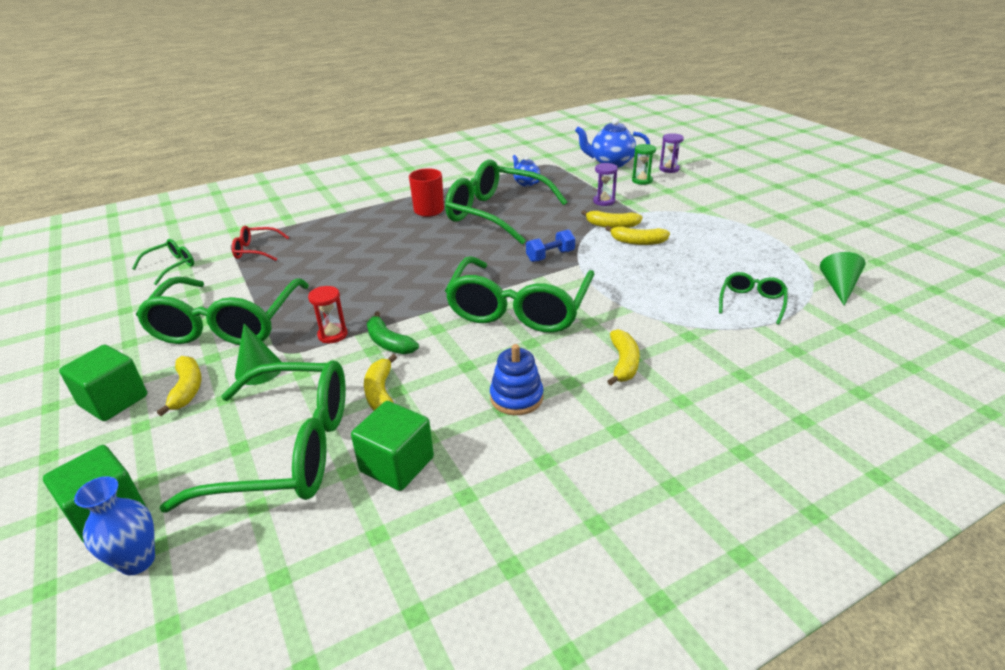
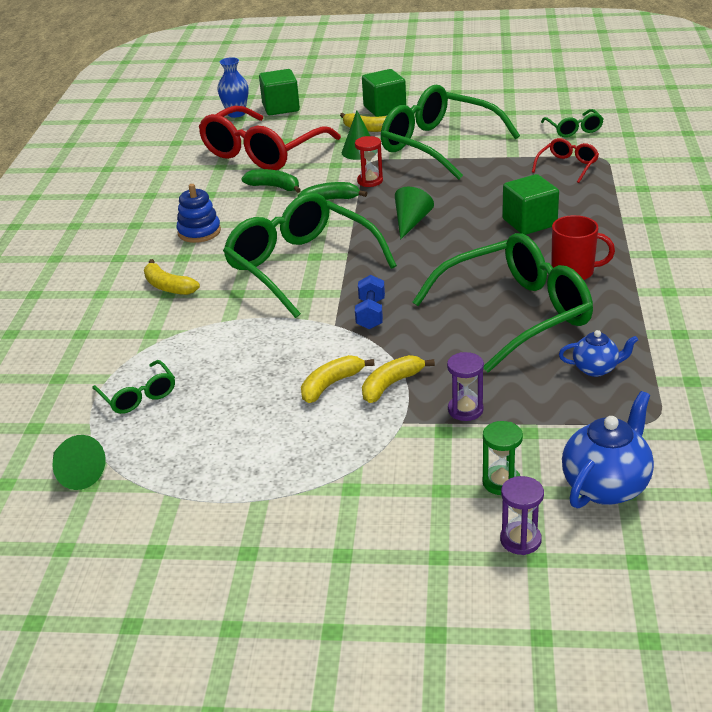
camera: 125 degrees right, 0 degrees up
(286, 450) = (263, 152): green glasses -> red glasses
(381, 393) = (274, 187): yellow banana -> green banana
(397, 464) = (202, 180): green cube -> green cube (529, 222)
(403, 285) = (411, 222): none -> green cone

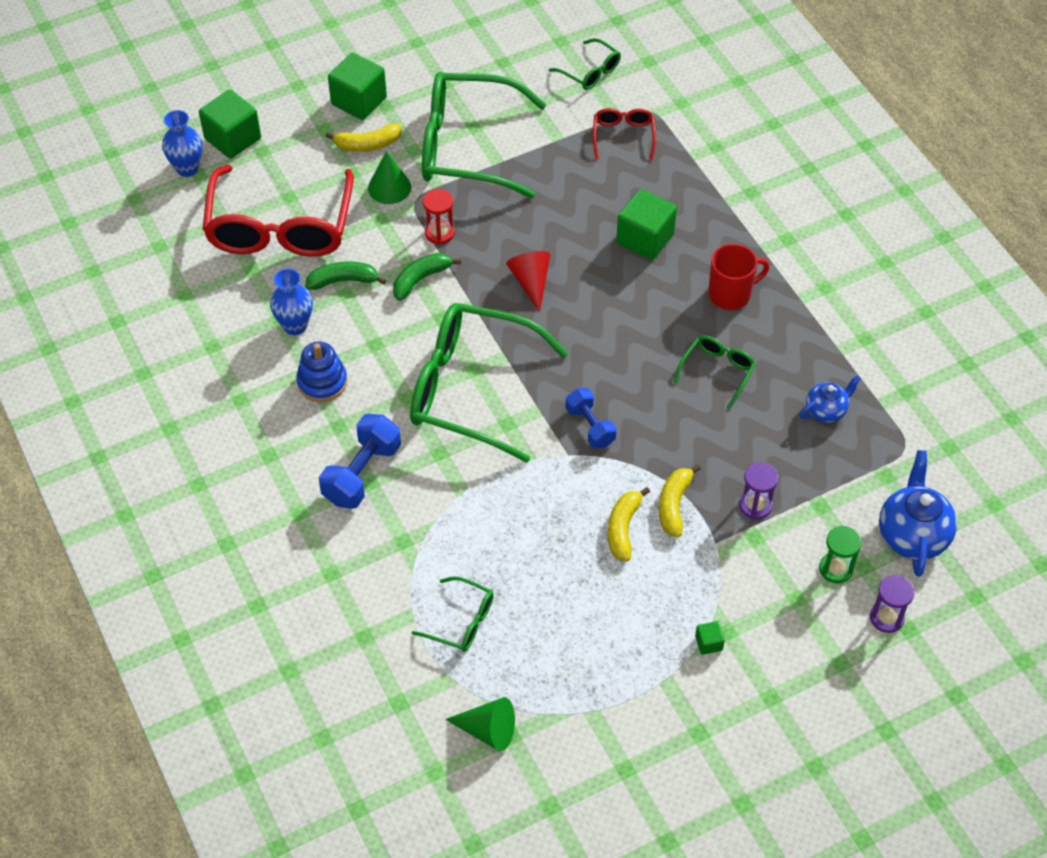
camera: 35 degrees left, 20 degrees up
(168, 286) = (362, 473): yellow banana -> blue dumbbell
(215, 200) = (295, 326): none -> blue vase
(325, 490) = (708, 643): none -> green cube
(411, 222) = (531, 282): green cone -> red cone
(515, 314) = (717, 372): green glasses -> green glasses, size x0.45

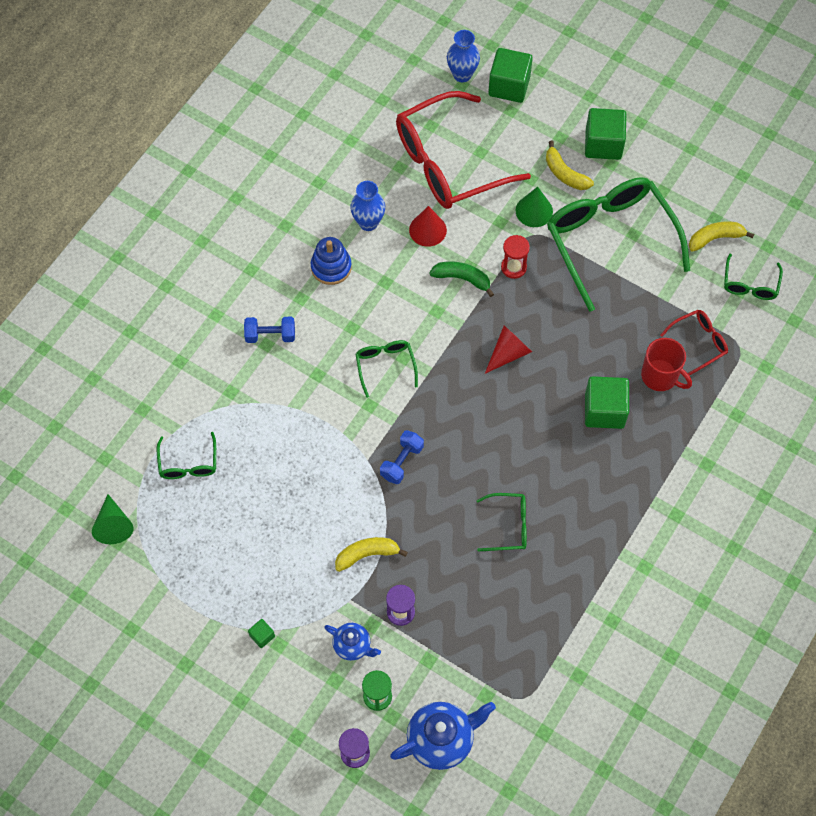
camera: 60 degrees right, 10 degrees up
(343, 281) = (427, 230): green banana -> red cone
(362, 473) = (270, 335): blue dumbbell -> blue dumbbell, size x0.66
(472, 389) = (385, 366): green glasses -> green glasses, size x0.45
(623, 528) = (325, 530): yellow banana -> yellow banana (715, 238)
(730, 294) = (590, 499): red mug -> red mug (660, 376)
(826, 411) = (521, 623): blue teapot -> blue teapot (352, 646)

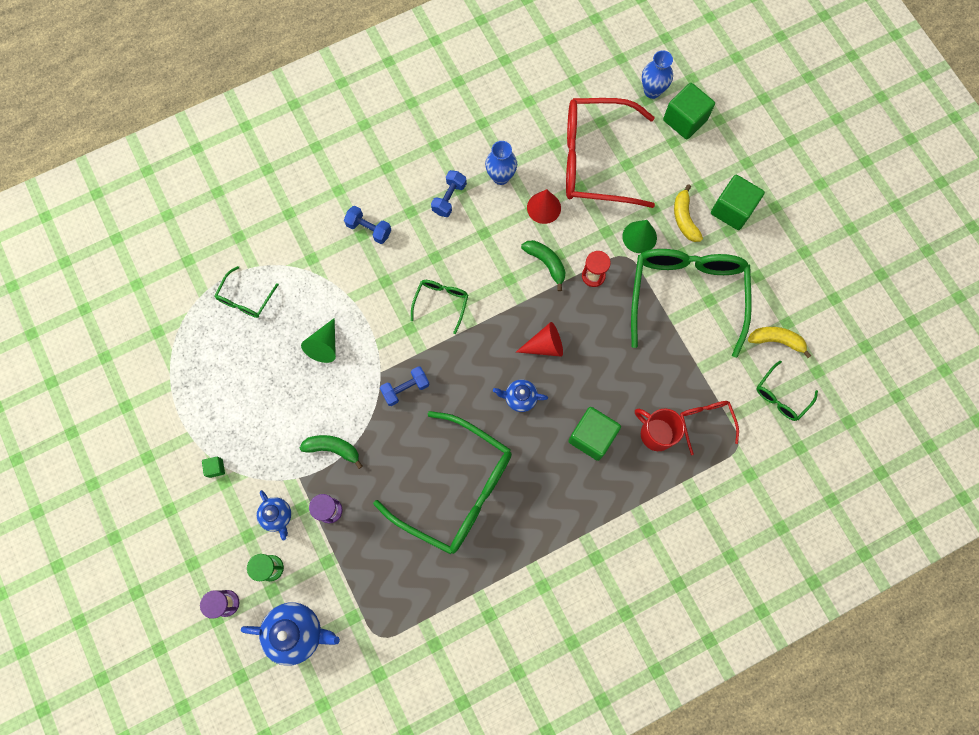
camera: 30 degrees right, 10 degrees up
(113, 525) = (162, 317): green cone -> green cone (324, 345)
(331, 267) = (449, 198): blue stacking toy -> blue dumbbell
(367, 554) = (333, 449): yellow banana -> green banana
(508, 526) = (455, 488): green glasses -> green glasses, size x2.22
(515, 412) = (520, 398): none -> blue teapot
(660, 376) = (656, 433): red mug -> red mug turned 150 degrees clockwise
(698, 343) = (705, 422): red glasses -> red glasses turned 105 degrees counterclockwise

